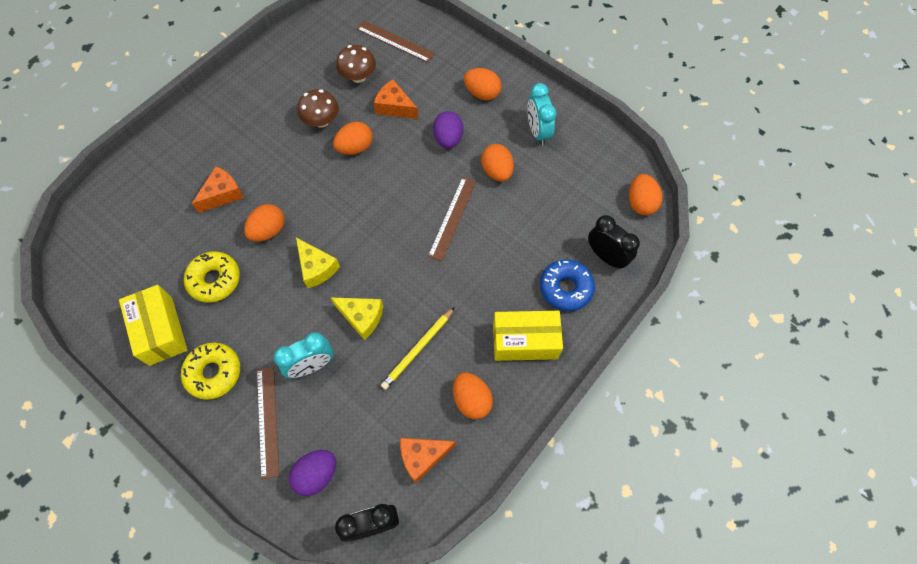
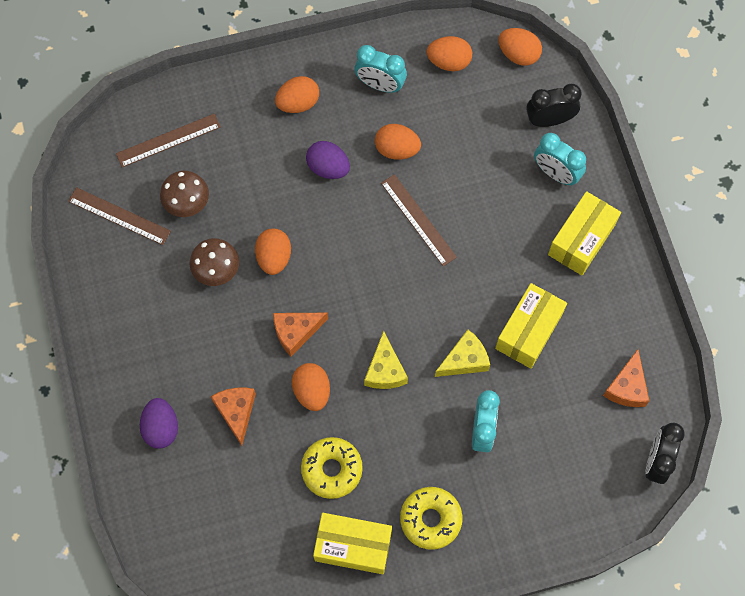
camera: 55 degrees left, 5 degrees up
(267, 421) = (509, 496): brown ruler -> brown ruler (119, 216)
(316, 268) = (385, 370): yellow cheese -> yellow cheese turned 90 degrees clockwise
(316, 474) = (585, 481): purple egg -> purple egg (161, 428)
(395, 107) = (252, 192): orange cheese -> orange cheese (296, 332)
(418, 349) = (528, 331): yellow pencil -> yellow box
(471, 400) = (604, 317): orange egg -> orange egg (449, 62)
(565, 288) = (555, 173): blue donut -> turquoise clock

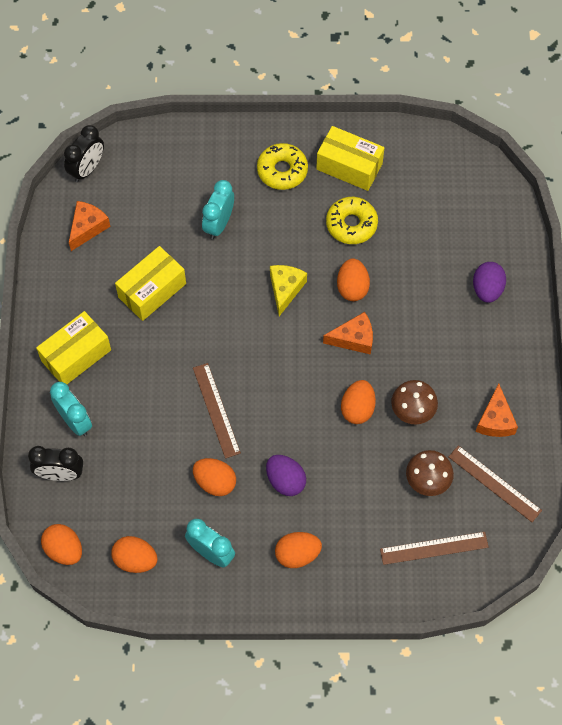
camera: 165 degrees left, 5 degrees down
(236, 412) = (420, 286): orange cheese -> orange cheese (495, 420)
(464, 360) = (215, 281): yellow cheese -> none

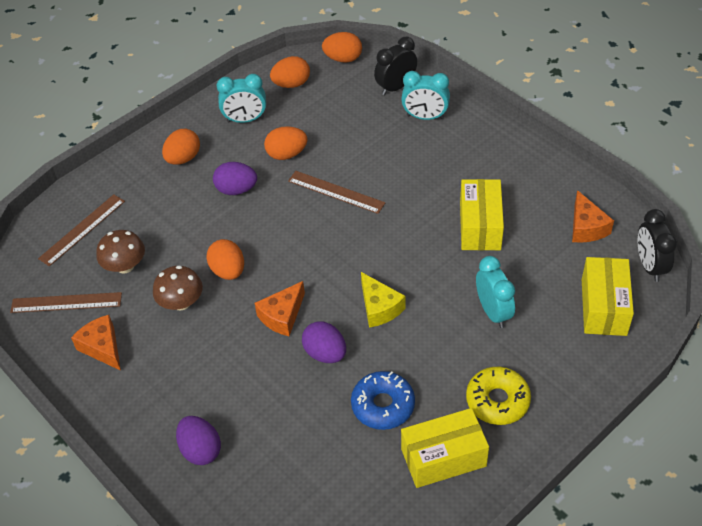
camera: 140 degrees right, 15 degrees down
(76, 355) = (476, 149): yellow box -> yellow box (603, 307)
(351, 224) = (383, 405): yellow donut -> blue donut
(352, 287) = (325, 353): orange egg -> purple egg

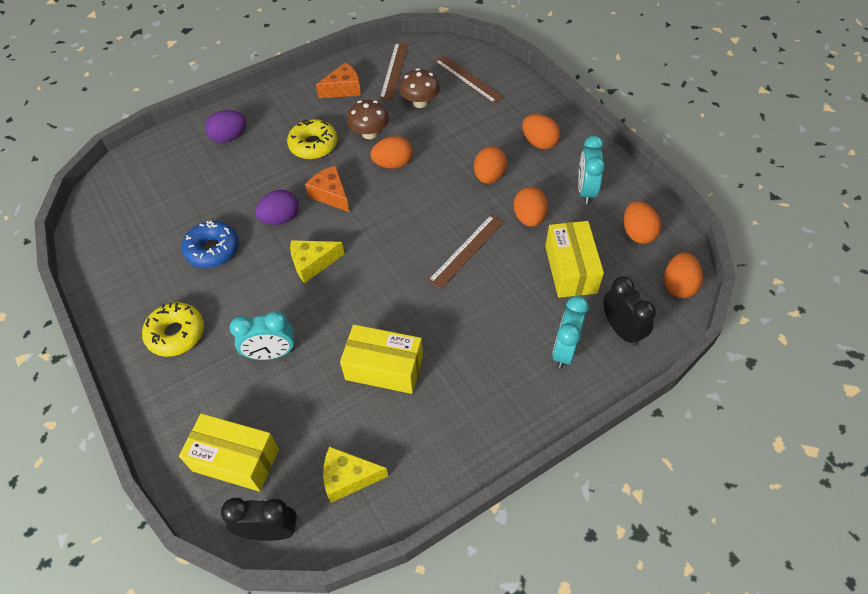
camera: 100 degrees right, 5 degrees up
(206, 353) = (313, 145): none -> yellow donut
(236, 190) = (489, 176): purple egg -> orange egg
(443, 457) = (145, 282): yellow box -> yellow box (570, 269)
(586, 227) = (348, 478): orange cheese -> yellow cheese

